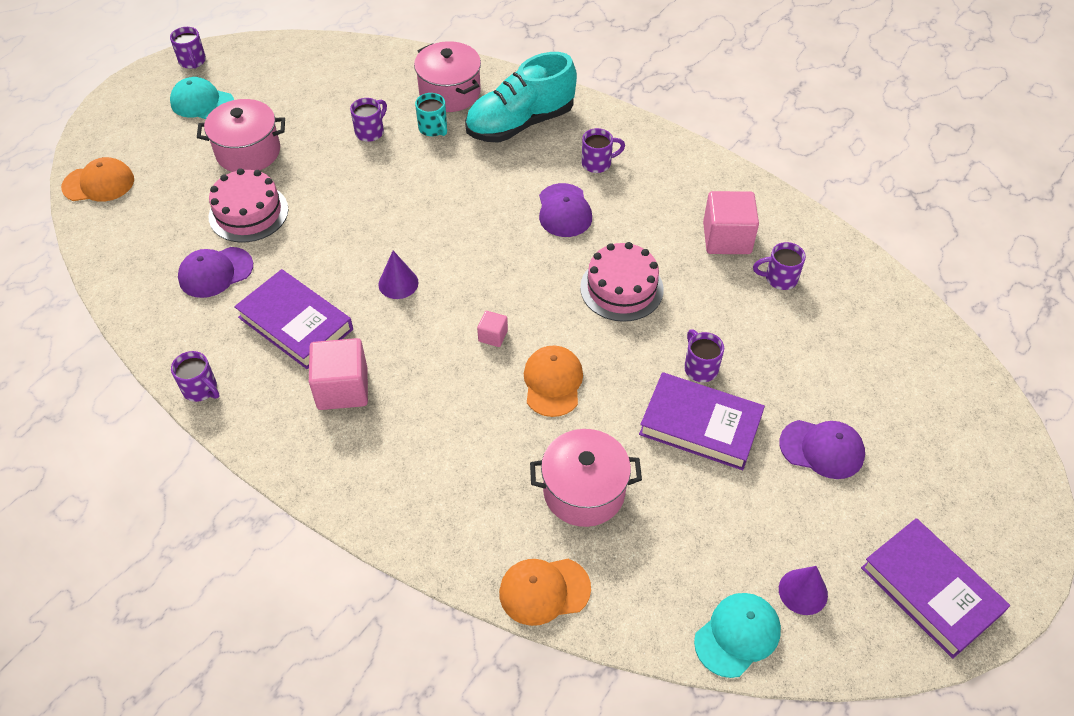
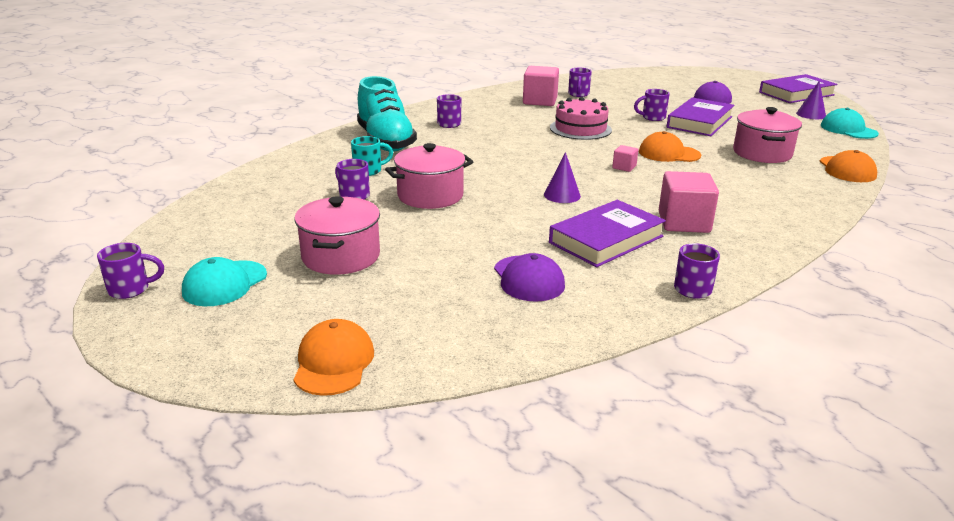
camera: 80 degrees left, 25 degrees down
(248, 213) = (442, 258): pink cake -> none
(450, 92) = (323, 162): pink pot -> pink pot (430, 196)
(564, 211) = (496, 137): purple cap -> none

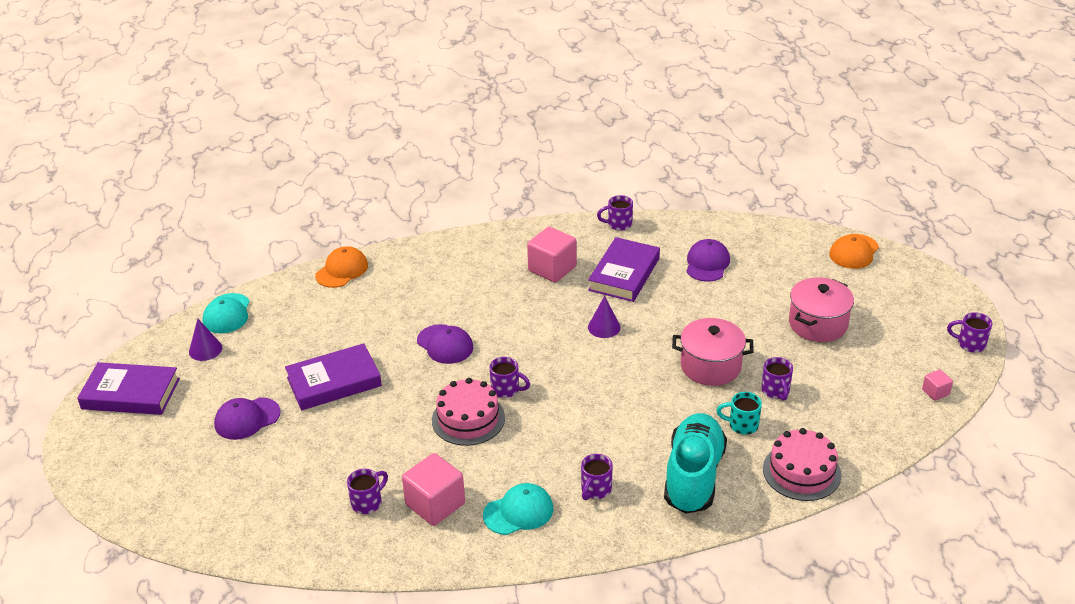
camera: 145 degrees left, 10 degrees up
(225, 283) = (905, 327): turquoise cap -> turquoise cap (518, 512)
(300, 160) = (801, 471): none -> pink cake
(606, 239) = (624, 274): purple book -> purple book turned 60 degrees counterclockwise
(624, 167) = (510, 341): pink cube -> pink cube (935, 392)
(652, 117) = (366, 410): purple mug -> purple mug (506, 390)
(669, 153) = (445, 344): orange cap -> purple cap
(762, 153) = (367, 313): pink pot -> none

